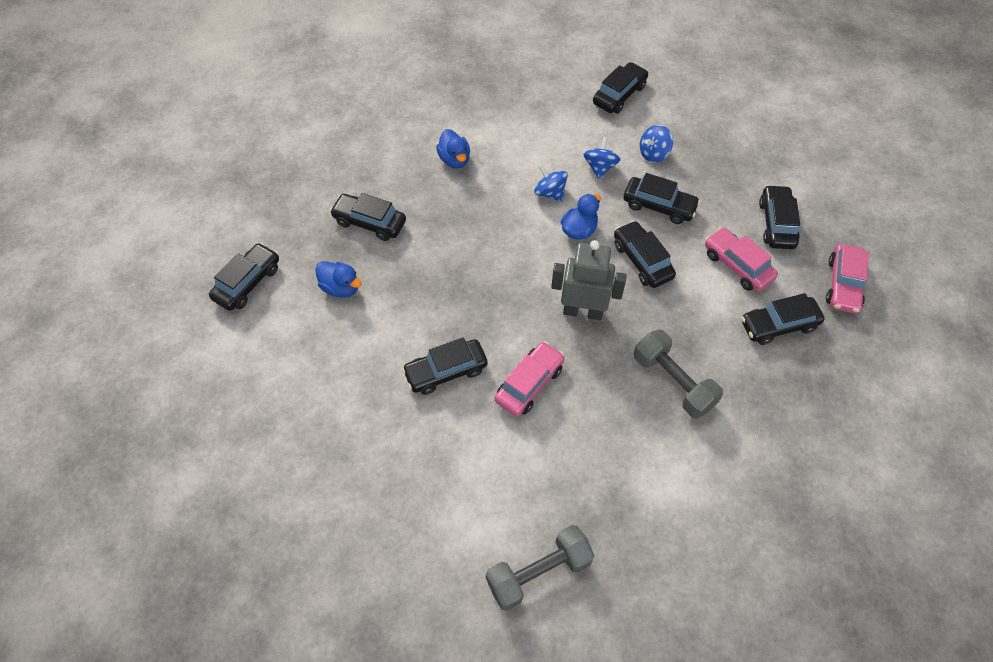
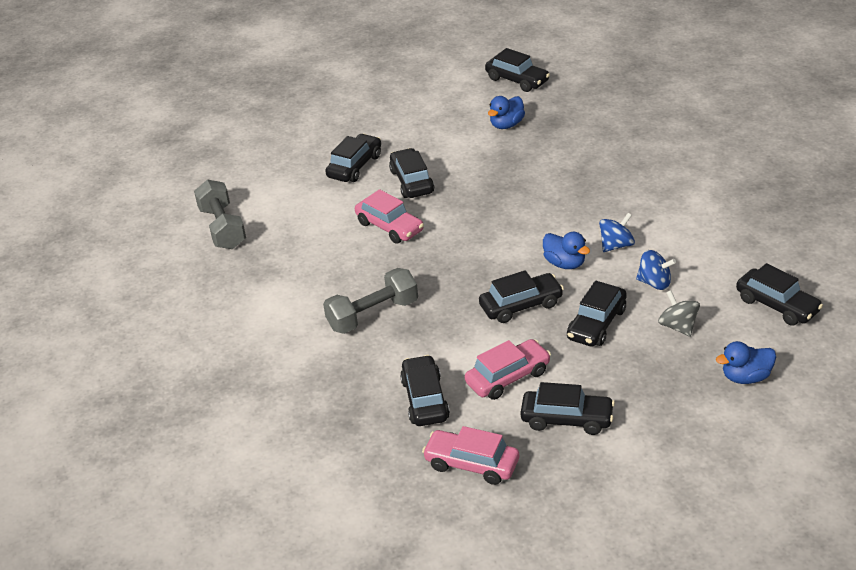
camera: 100 degrees right, 20 degrees down
(369, 222) = (580, 136): black car -> black car (355, 166)
(454, 160) = (662, 183): blue duck -> blue duck (746, 377)
(583, 311) = (463, 261): grey robot -> none
(653, 154) = (678, 326): blue spinning top -> grey spinning top

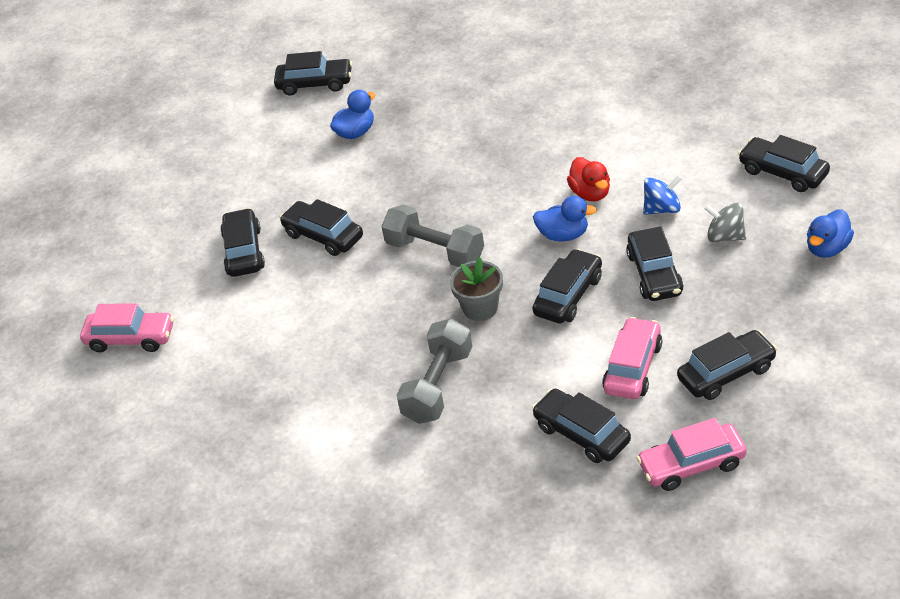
camera: 35 degrees left, 5 degrees up
(223, 228) = (171, 390): grey dumbbell -> grey dumbbell (435, 251)
(390, 227) = (353, 292): pink car -> pink car (131, 338)
(455, 281) = (480, 308): none -> grey flower pot
(507, 125) = (355, 132): blue duck -> blue duck turned 135 degrees counterclockwise
(616, 245) = (590, 193): blue spinning top -> red duck
(777, 305) = (783, 172): black car -> black car turned 150 degrees counterclockwise

